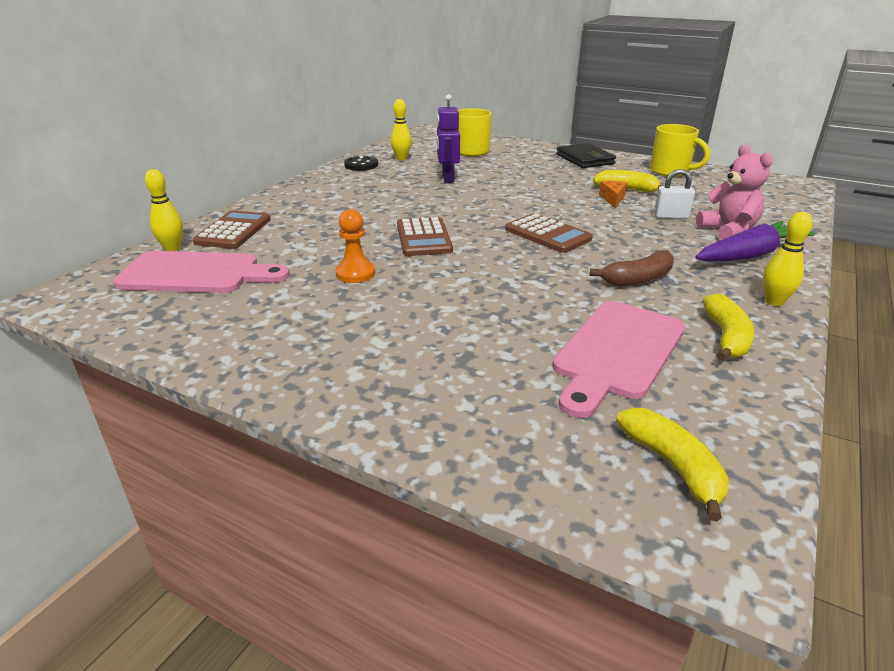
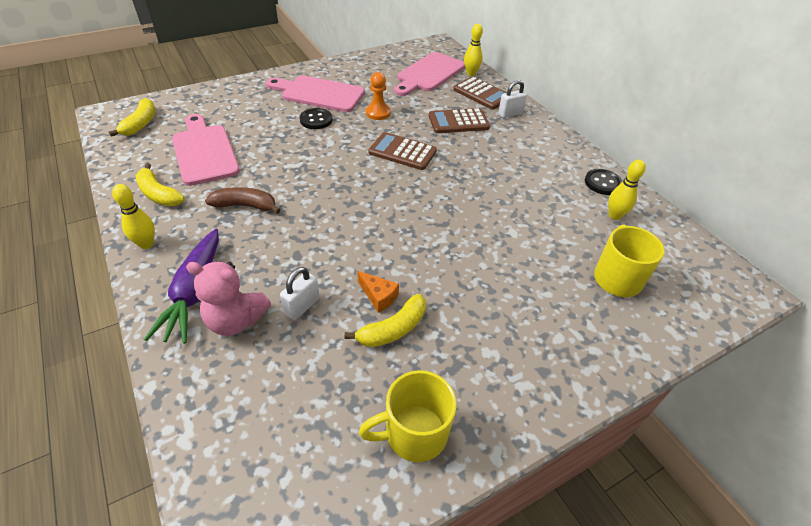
camera: 120 degrees right, 15 degrees up
(273, 210) = (510, 114): none -> white padlock
(350, 333) = (319, 94): none -> pink cutting board
(427, 306) = (316, 120): none -> black button
(447, 178) = (526, 217): purple robot -> none
(547, 234) = (350, 207): brown calculator -> brown calculator (458, 122)
(585, 159) = (525, 372): black wallet -> none
(638, 279) = (245, 206): brown banana -> brown banana turned 90 degrees clockwise
(673, 466) = (140, 124): yellow banana -> yellow banana turned 90 degrees counterclockwise

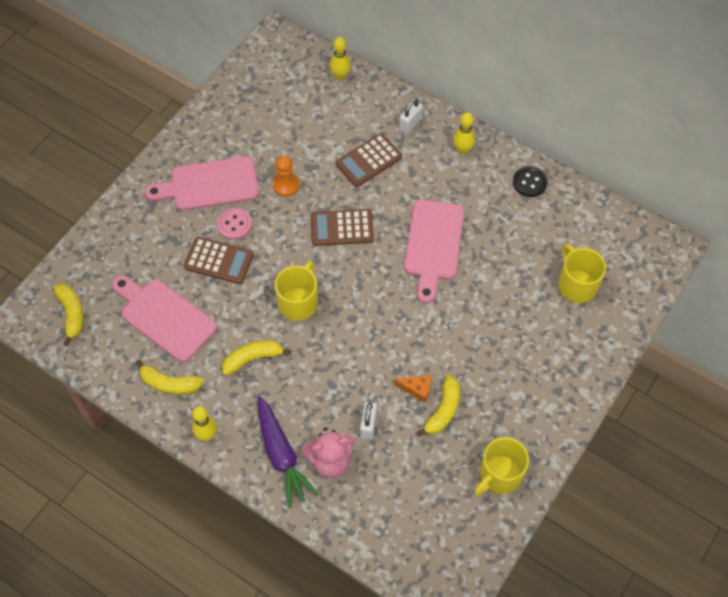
camera: 25 degrees left, 15 degrees up
(245, 206) = (253, 358): brown banana -> yellow banana
(316, 120) = (234, 224): black button -> pink button
(322, 184) = (298, 302): none -> yellow mug
(429, 74) = (298, 97): pink cutting board -> pink cutting board (433, 245)
(481, 94) = (368, 105): brown calculator -> brown calculator (219, 261)
(614, 215) = (553, 218): yellow bowling pin -> yellow bowling pin (462, 150)

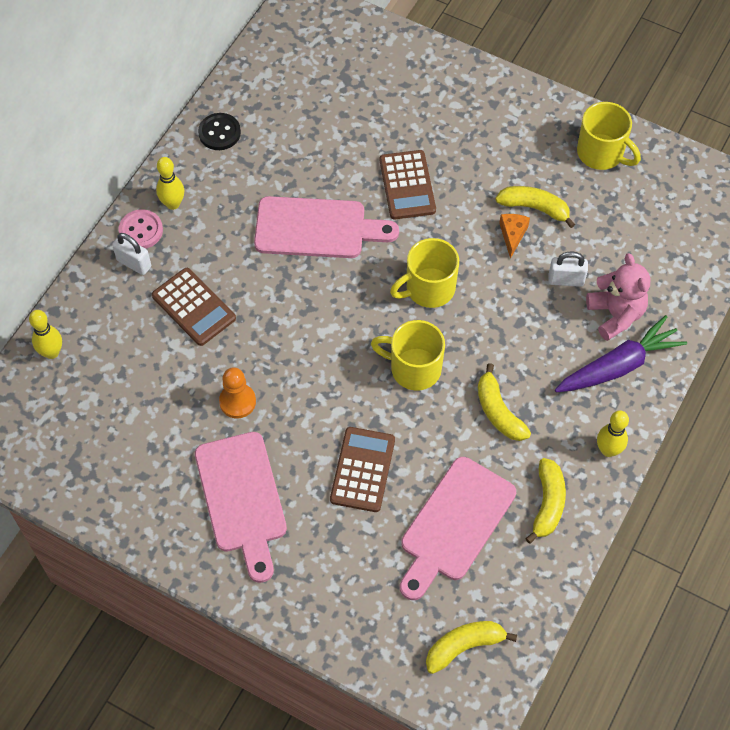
camera: 95 degrees left, 0 degrees up
(234, 224) = (304, 458): pink button -> pink button (141, 230)
(342, 228) = (300, 329): brown calculator -> brown calculator (407, 185)
(576, 285) = (358, 86): yellow mug -> yellow mug (428, 289)

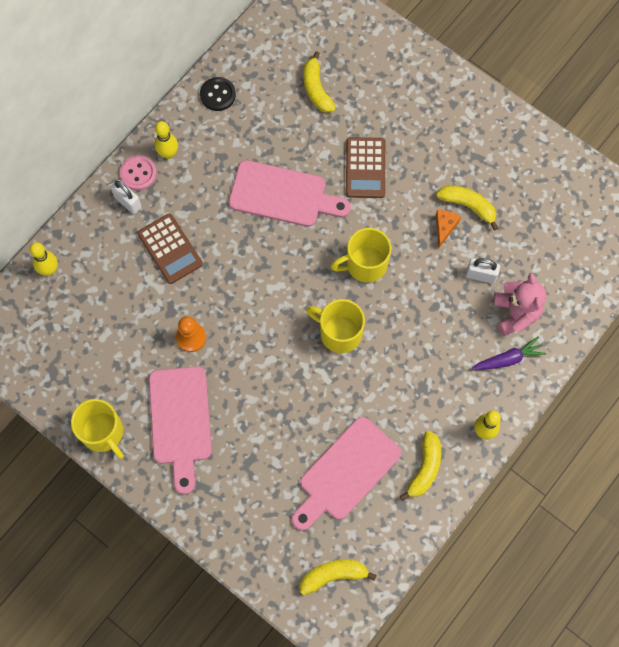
camera: 10 degrees right, 10 degrees up
(362, 470) = (281, 413): brown calculator -> none
(498, 411) = (401, 382): yellow banana -> yellow banana (316, 89)
(601, 153) = (535, 165): yellow mug -> yellow mug (103, 433)
(618, 366) = (508, 359): purple carrot -> purple carrot, size x0.63

